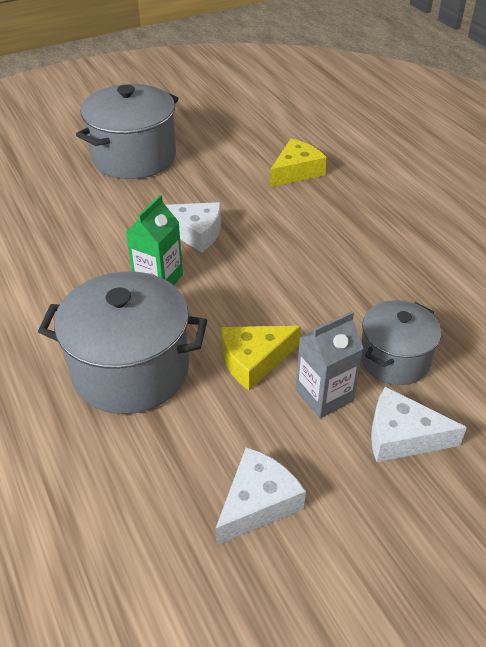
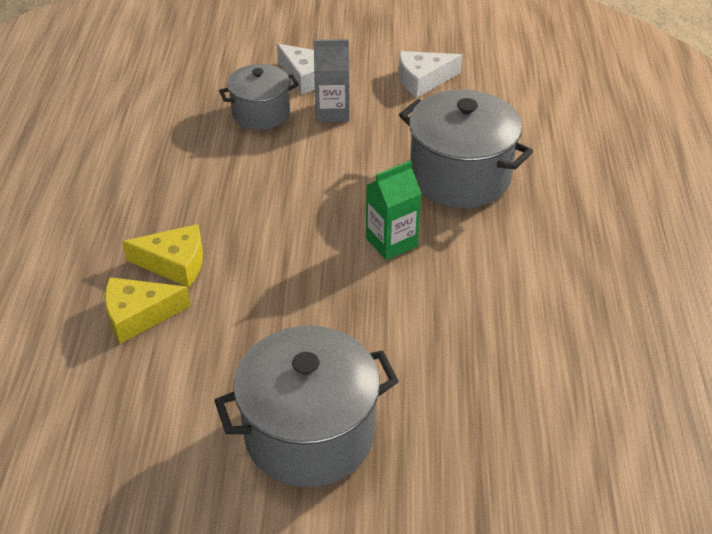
camera: 150 degrees left, 0 degrees up
(195, 232) = (319, 279): white cheese -> none
(254, 361) = (361, 149): yellow cheese -> yellow cheese (174, 263)

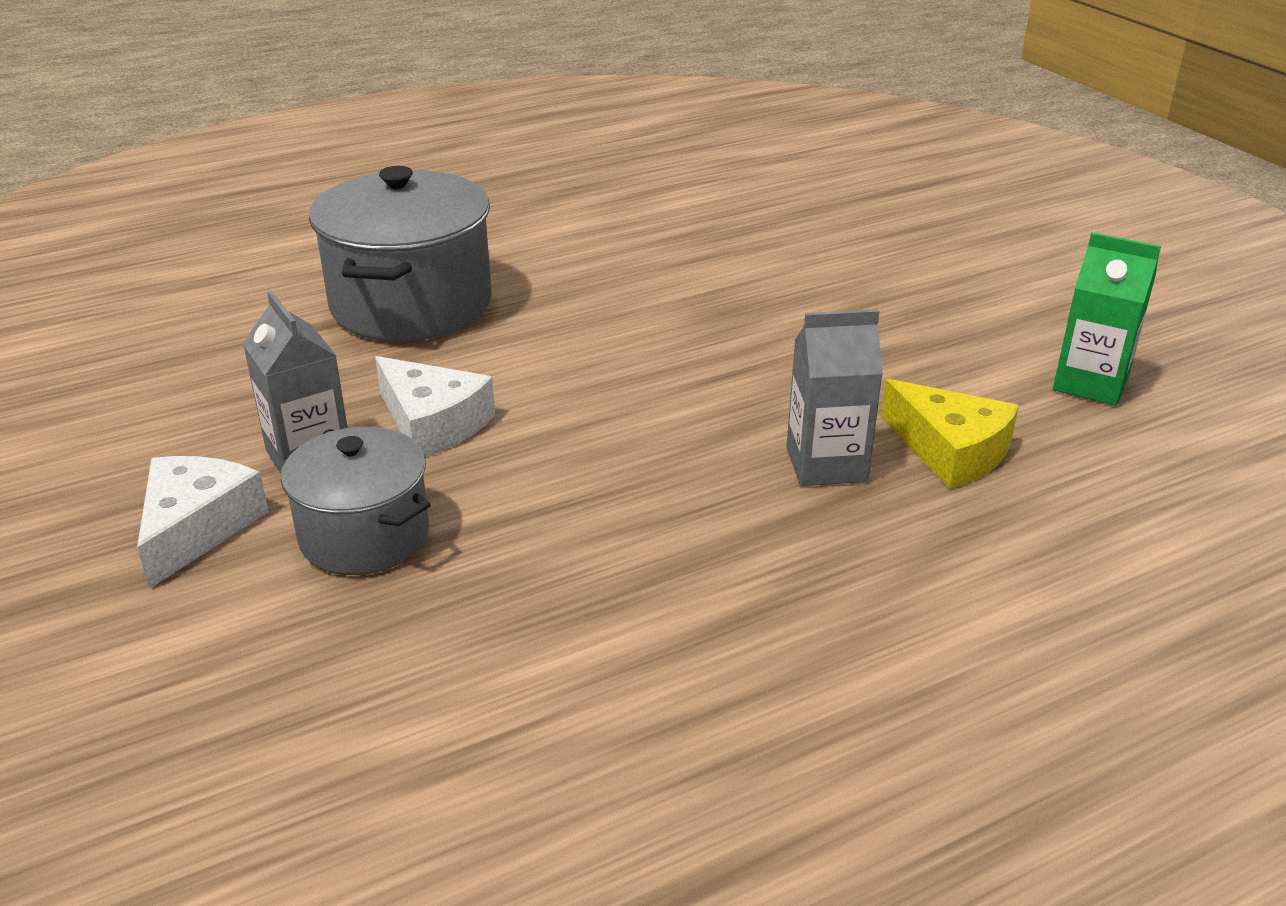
camera: 120 degrees left, 10 degrees down
(174, 263) = (826, 464): yellow cheese -> grey carton
(309, 434) = (938, 280): grey pot -> none
(391, 242) = (597, 315): green carton -> green carton (1090, 383)
(423, 80) = (150, 397): white cheese -> white cheese (433, 423)

